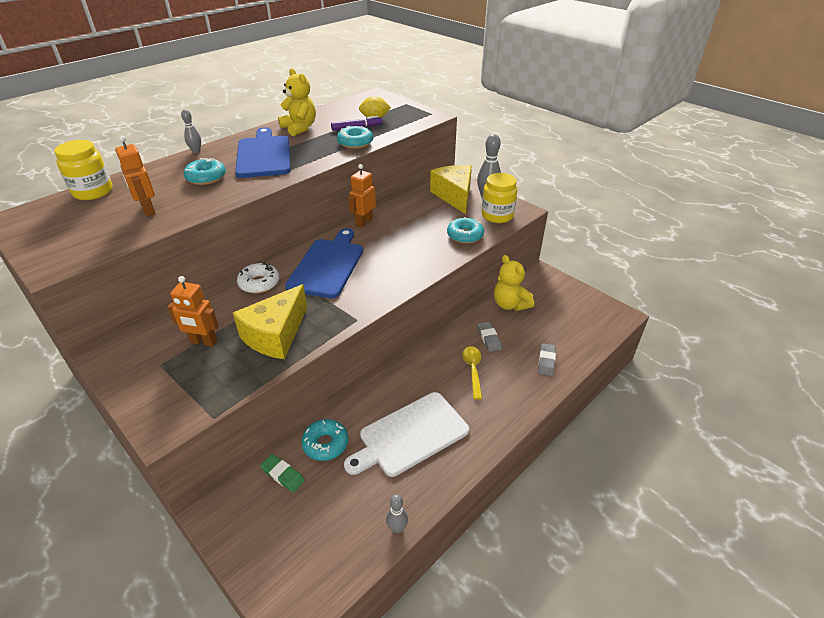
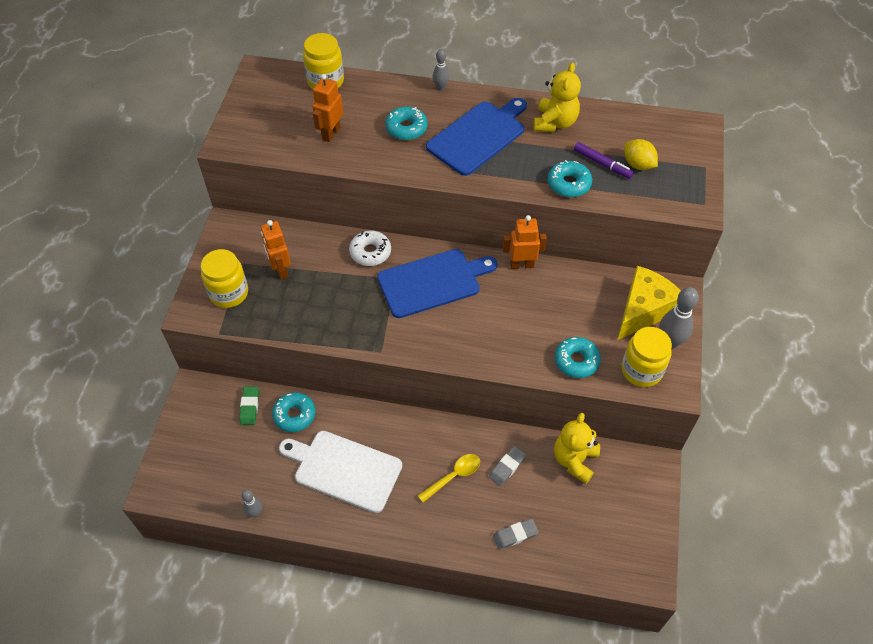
camera: 55 degrees right, 15 degrees up
(179, 389) = (229, 293): none -> yellow jar
(275, 335) = (321, 309): yellow cheese -> none

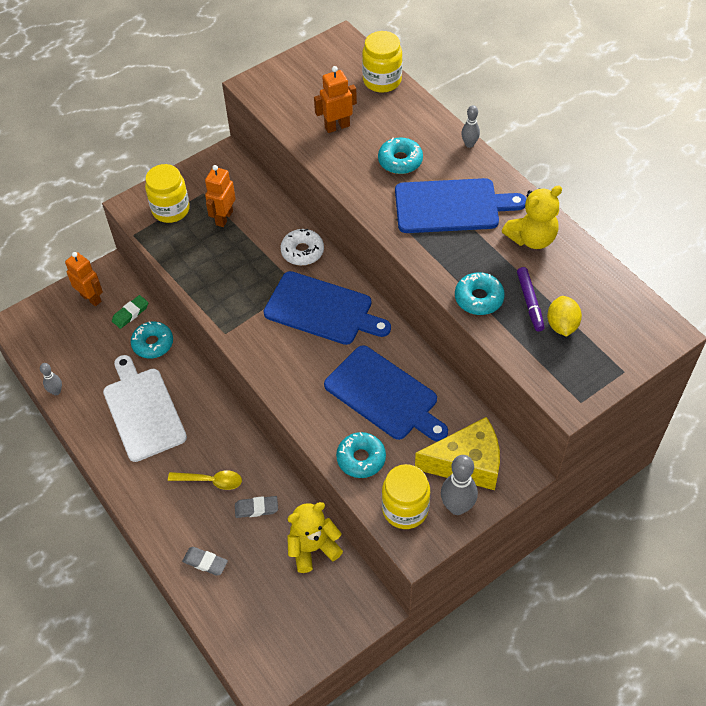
camera: 45 degrees right, 0 degrees up
(521, 264) = (409, 348): orange robot -> orange robot (91, 298)
(542, 307) = (384, 395): none -> blue cutting board

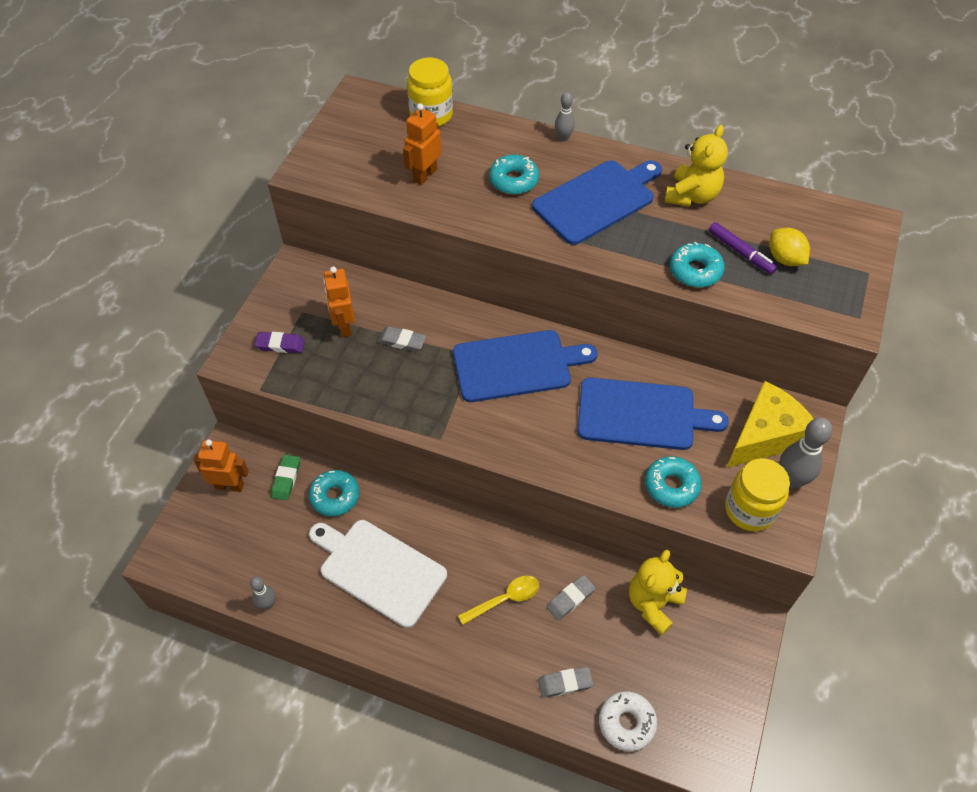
camera: 35 degrees left, 0 degrees up
(171, 209) = (280, 344): yellow jar -> purple eraser
(255, 249) = (402, 341): none -> grey eraser
(302, 251) = (451, 320): white donut -> white donut (626, 723)

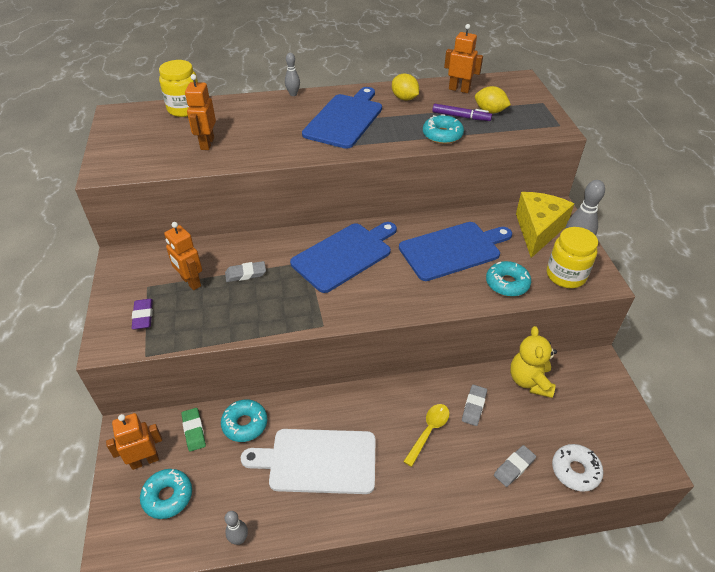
camera: 30 degrees left, 10 degrees down
(280, 344) = (143, 316): purple eraser -> purple eraser turned 75 degrees counterclockwise
(513, 180) = (277, 126): turquoise donut -> turquoise donut (168, 496)
(691, 196) = (404, 98): yellow teddy bear -> yellow lemon
(773, 208) = (459, 89): none -> orange robot

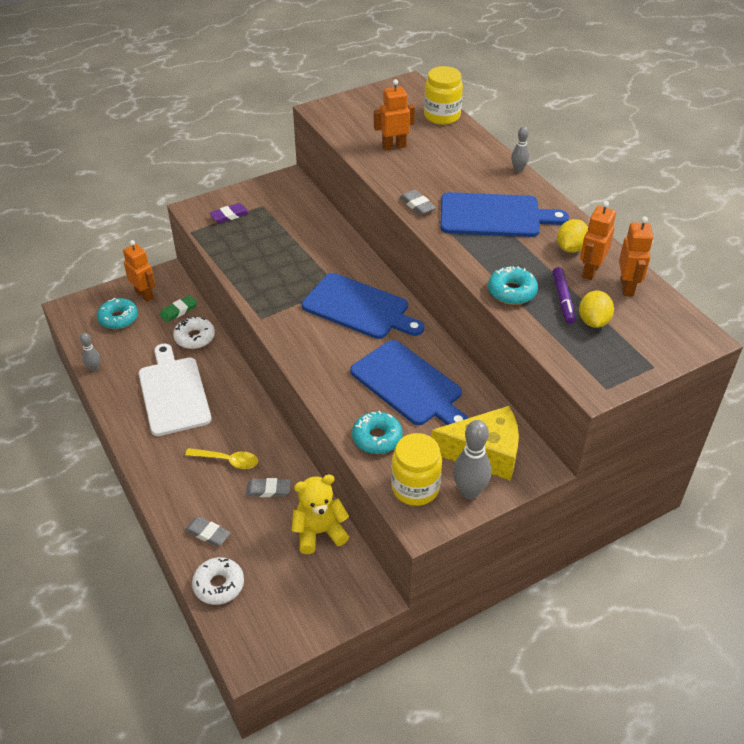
camera: 70 degrees right, 0 degrees up
(190, 282) = (278, 226): orange robot -> orange robot (590, 271)
(245, 424) = (195, 337): turquoise donut -> white donut
(246, 274) = (303, 253): grey eraser -> grey eraser (417, 205)

